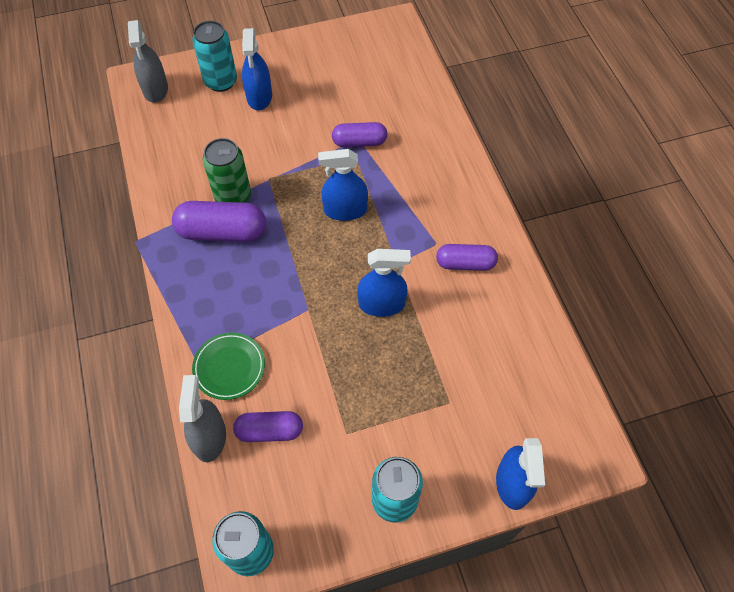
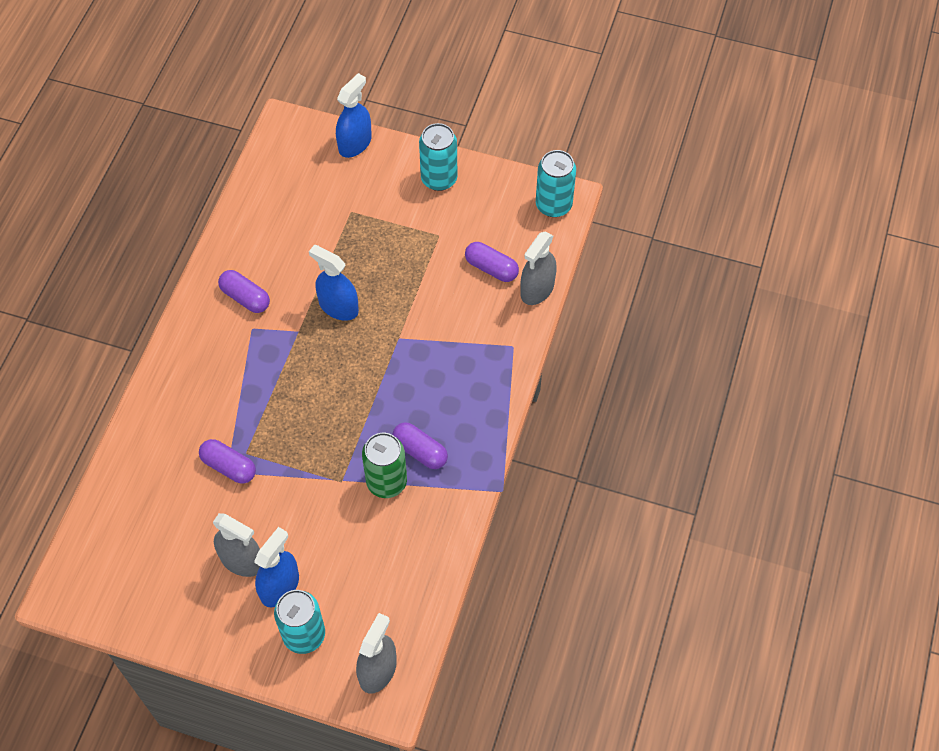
camera: 145 degrees left, 0 degrees up
(222, 232) = (420, 451): purple capsule -> purple capsule, size x0.65
(229, 367) = (491, 330): green plate -> none
(298, 97) = (242, 560): none -> grey spray bottle
(345, 210) = (299, 405): blue spray bottle -> none

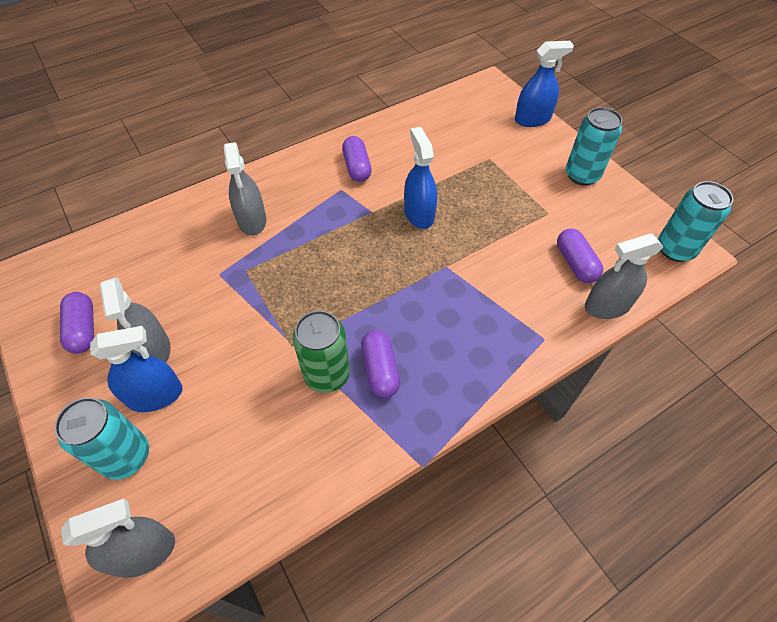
camera: 40 degrees right, 5 degrees down
(205, 409) = (252, 220): none -> grey spray bottle
(229, 466) = (223, 271): purple capsule -> purple capsule (83, 329)

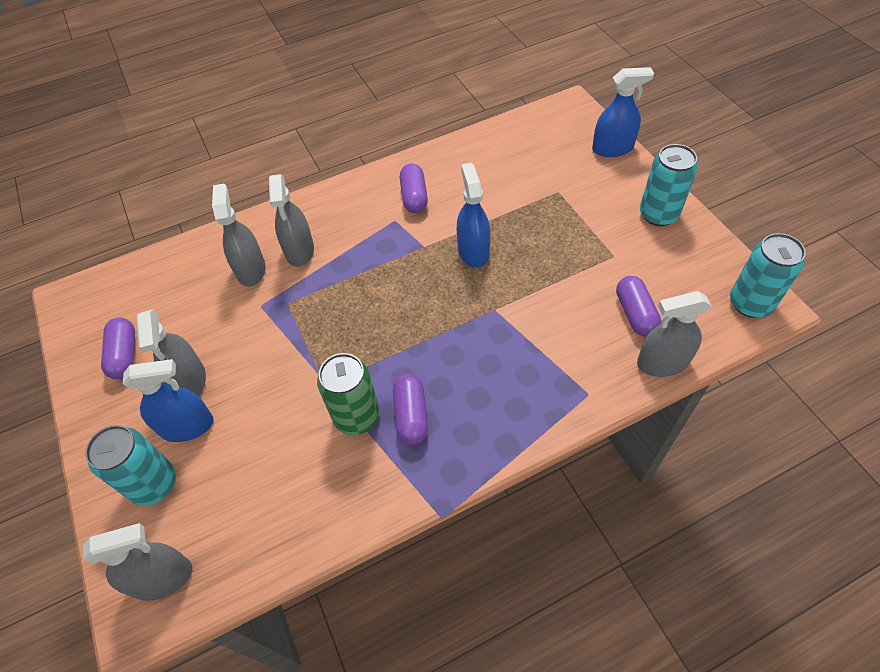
camera: 10 degrees right, 0 degrees up
(205, 240) = (251, 269): none -> grey spray bottle

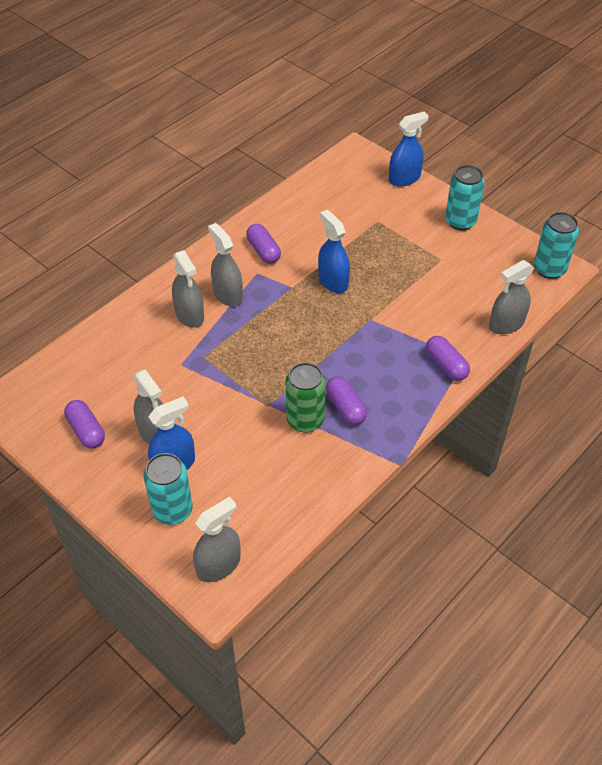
camera: 25 degrees left, 5 degrees down
(251, 269) = (156, 340): grey spray bottle -> grey spray bottle (228, 294)
(635, 313) = (474, 296): purple capsule -> purple capsule (446, 365)

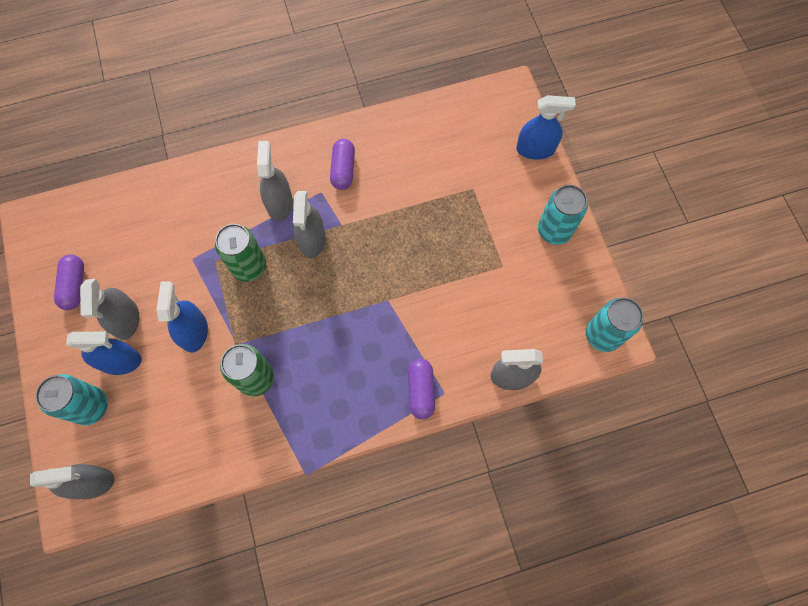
camera: 30 degrees right, 20 degrees up
(189, 315) = (232, 208): grey spray bottle -> grey spray bottle (312, 239)
(236, 348) = (249, 266): none -> green can
(333, 281) = (383, 238): blue spray bottle -> blue spray bottle (194, 332)
(345, 407) = (299, 385): purple capsule -> none

